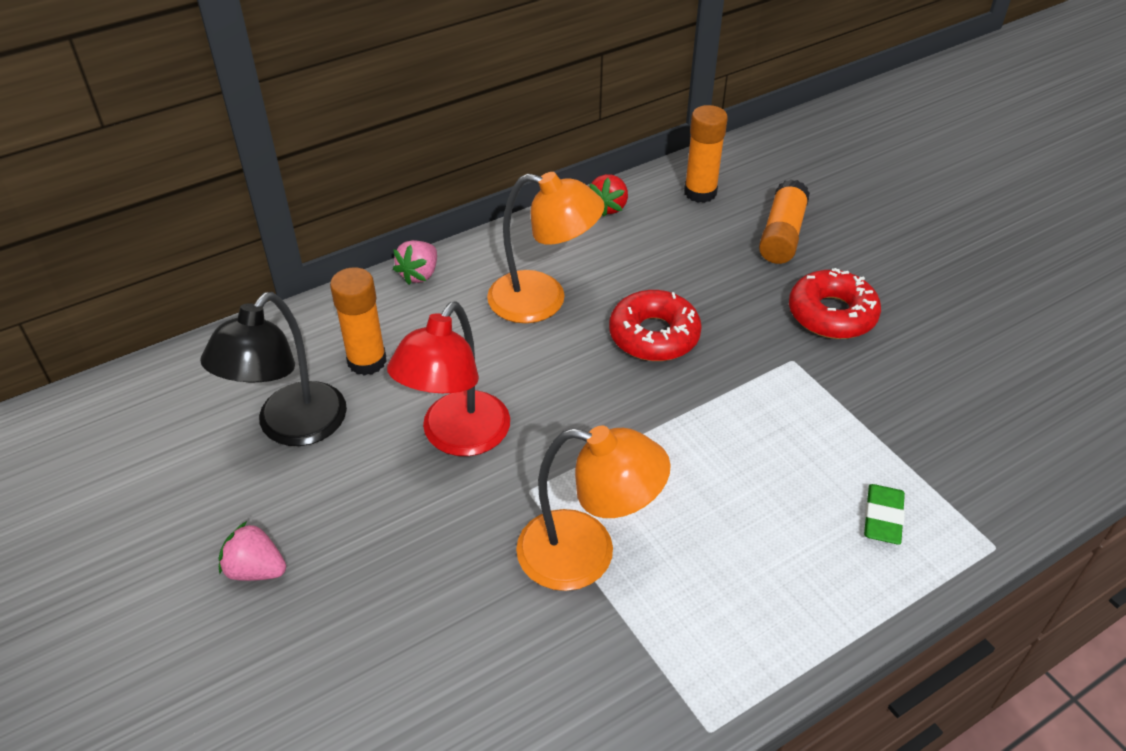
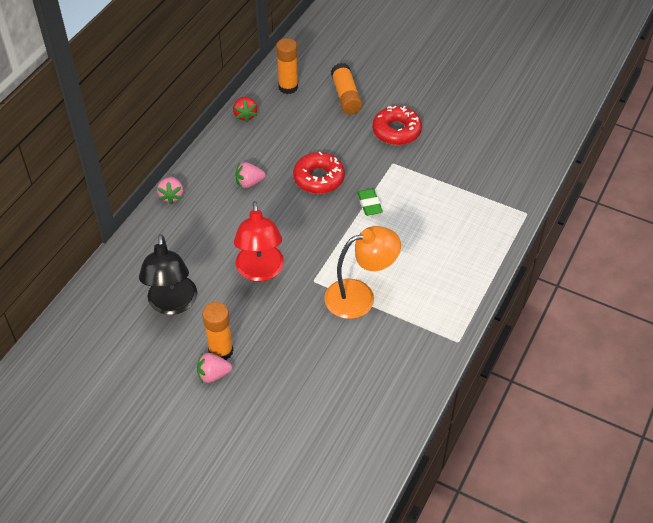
camera: 30 degrees left, 5 degrees up
(367, 361) = (182, 254): orange glue stick -> orange glue stick (221, 351)
(543, 300) = (249, 183): orange lamp -> pink strawberry
(882, 518) = (475, 221): green eraser -> green eraser (369, 204)

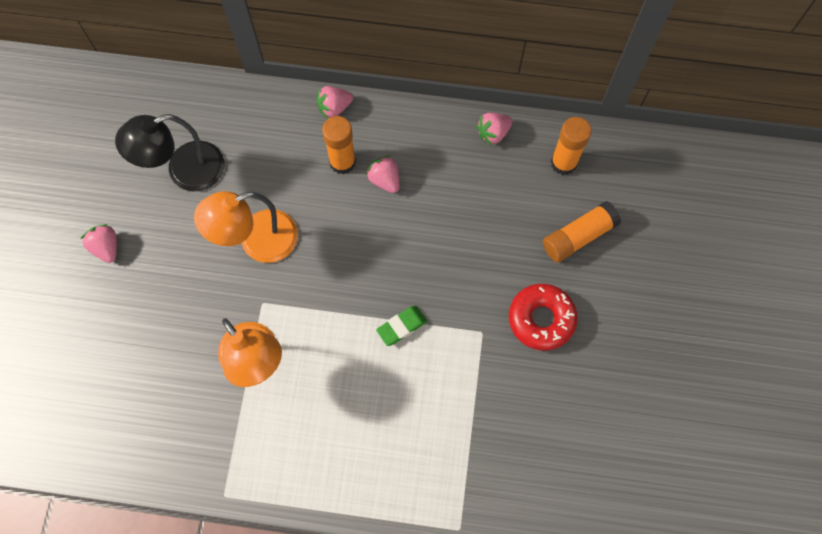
camera: 70 degrees right, 20 degrees up
(221, 351) = (138, 243): orange glue stick -> orange glue stick (342, 162)
(245, 115) = (493, 133): red strawberry -> pink strawberry
(260, 271) = (257, 241): red lamp -> orange lamp
(318, 178) = (422, 253): red donut -> none

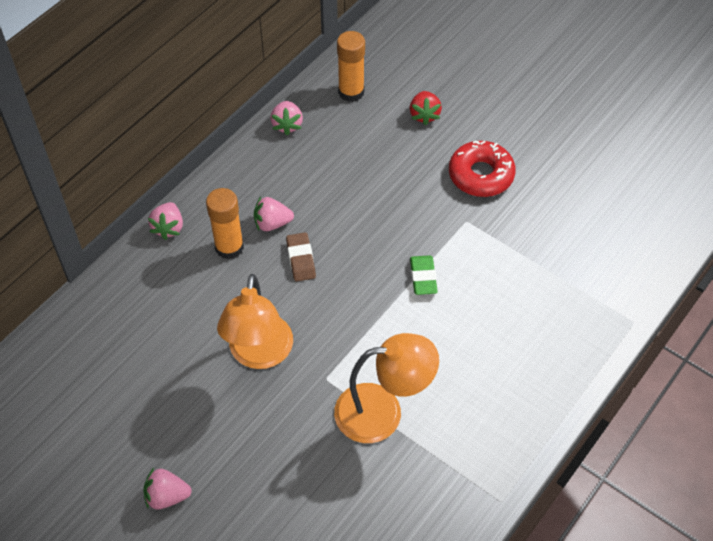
camera: 60 degrees left, 15 degrees down
(184, 171) = (136, 384): black lamp -> none
(363, 221) = (301, 259): none -> brown eraser
(578, 236) = (424, 115): orange glue stick -> red strawberry

